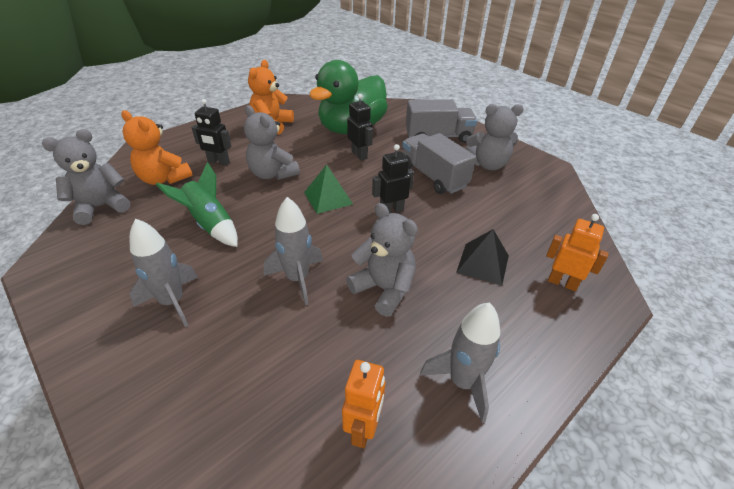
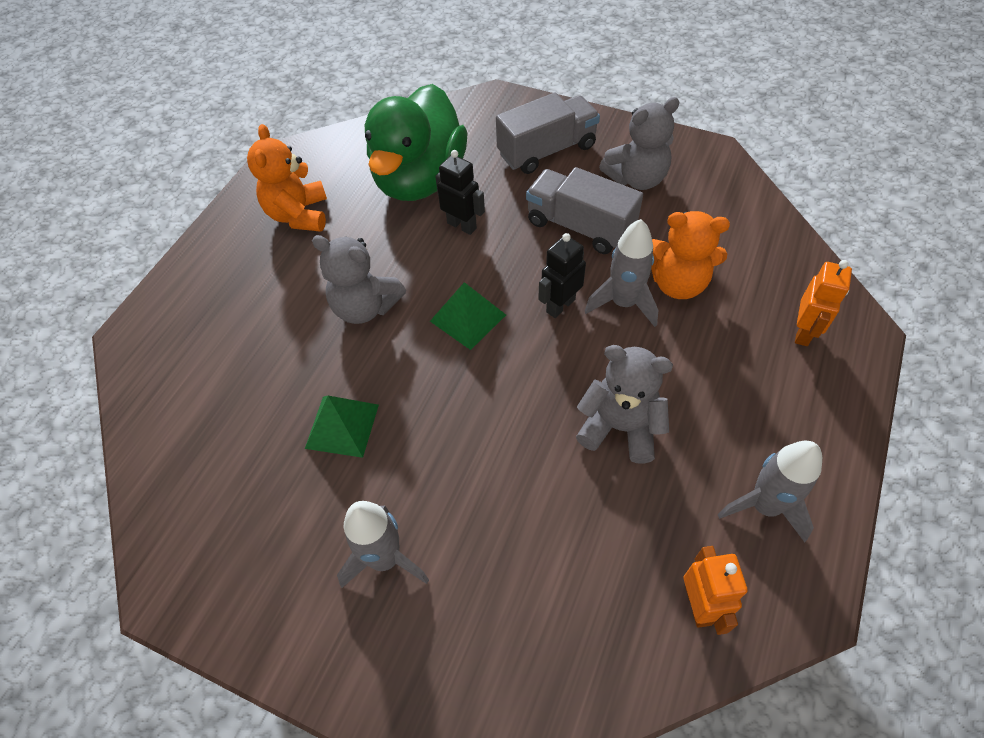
camera: 20 degrees left, 15 degrees up
(101, 207) = (163, 464): grey teddy bear -> none
(164, 179) = (215, 378): orange teddy bear -> orange teddy bear (678, 283)
(210, 224) = (342, 426): green rocket -> green pyramid
(218, 162) = (272, 316): black robot -> none
(297, 279) = (512, 458): grey rocket -> grey rocket (623, 303)
(483, 263) = (708, 342): black pyramid -> none
(562, 283) = (803, 332): orange robot -> orange robot turned 105 degrees clockwise

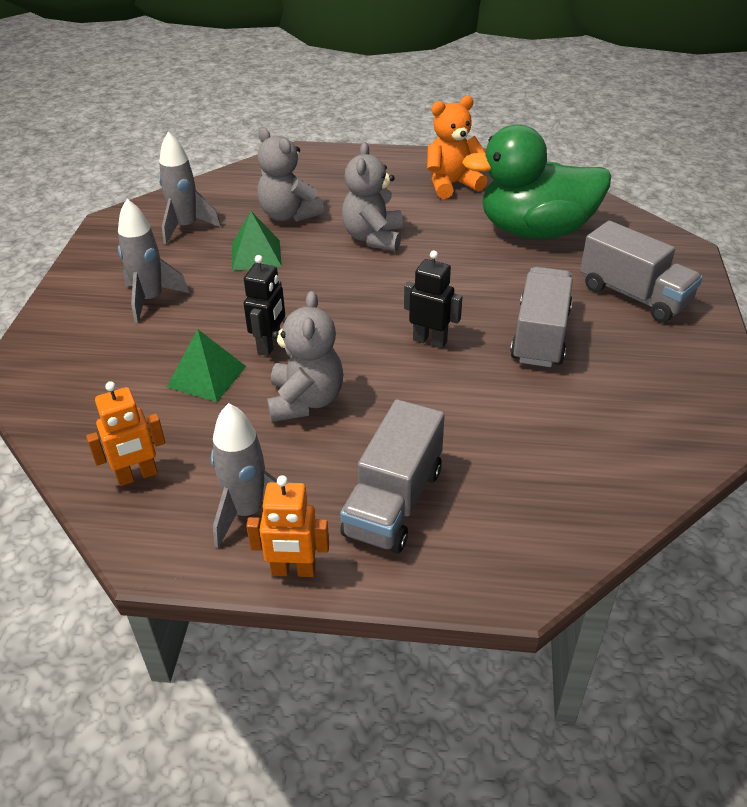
camera: 70 degrees right, 15 degrees down
(462, 225) = (494, 265): black robot -> black robot (270, 345)
(468, 318) = (388, 291): green pyramid -> green pyramid (207, 376)
(623, 303) = (454, 381): grey rocket -> grey rocket (186, 227)
(636, 178) = (640, 364): grey teddy bear -> grey teddy bear (288, 215)
(678, 283) = (503, 416): orange teddy bear -> none
(767, 387) = (394, 502): none -> grey truck
(803, 332) = (487, 527): orange robot -> orange robot (293, 570)

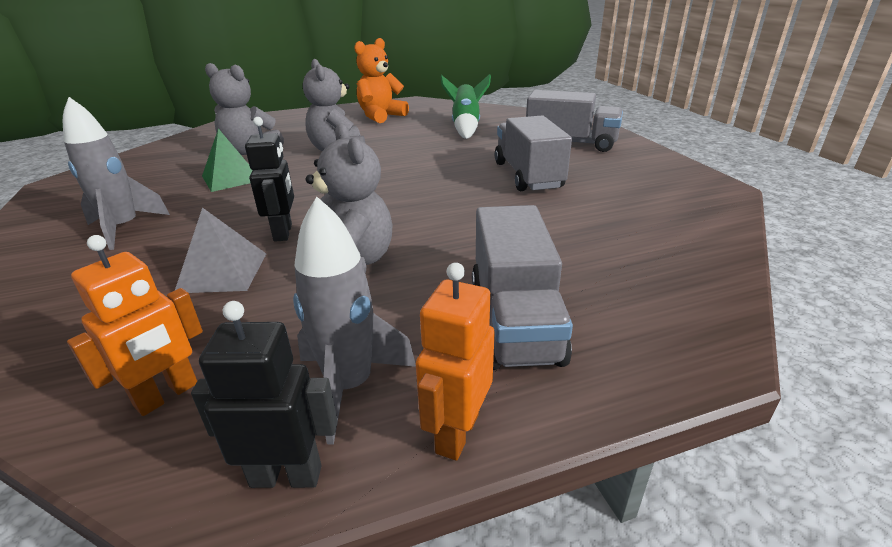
camera: 25 degrees left, 10 degrees down
(186, 227) = (146, 174): grey rocket -> none
(207, 376) = (223, 272): green pyramid -> grey pyramid
(293, 570) = (456, 433): orange robot -> orange robot turned 135 degrees clockwise
(430, 340) = (440, 197): black robot -> black robot (286, 475)
(535, 231) = (466, 127): green duck -> green rocket

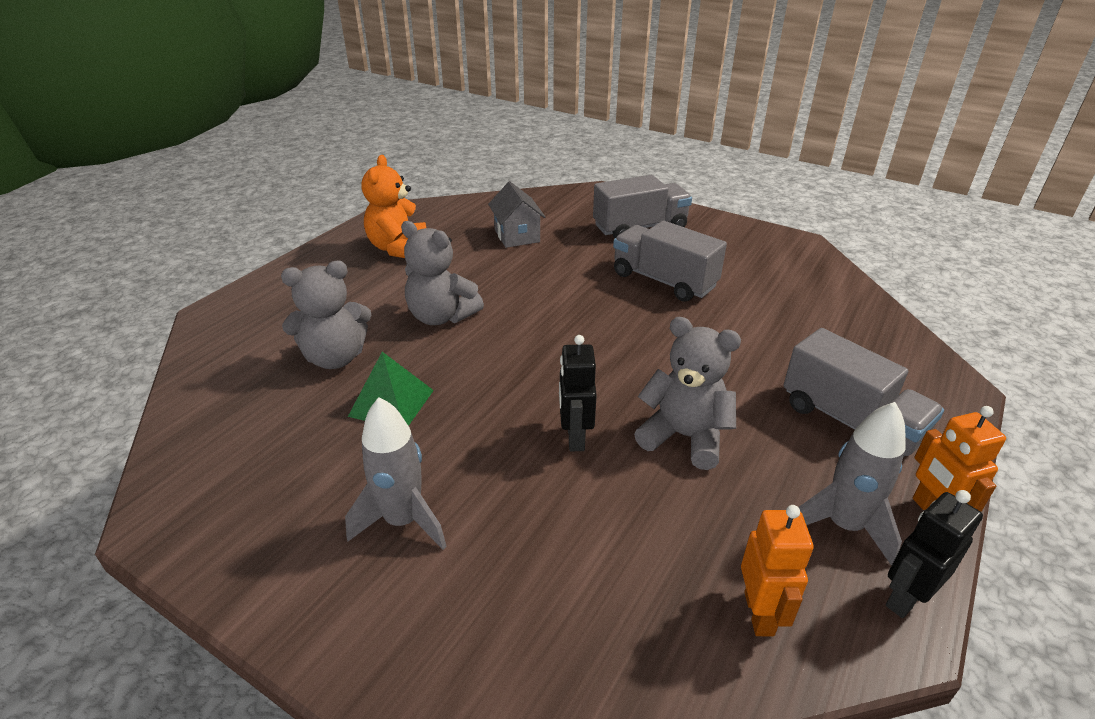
camera: 40 degrees left, 5 degrees up
(223, 272) = (601, 503): grey pyramid -> none
(283, 232) = (575, 437): black robot -> black robot turned 135 degrees counterclockwise
(466, 127) = (517, 236): green rocket -> grey house

